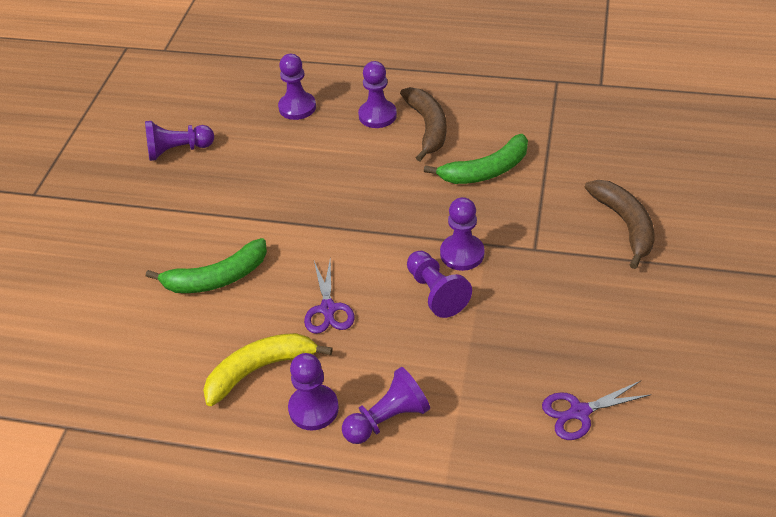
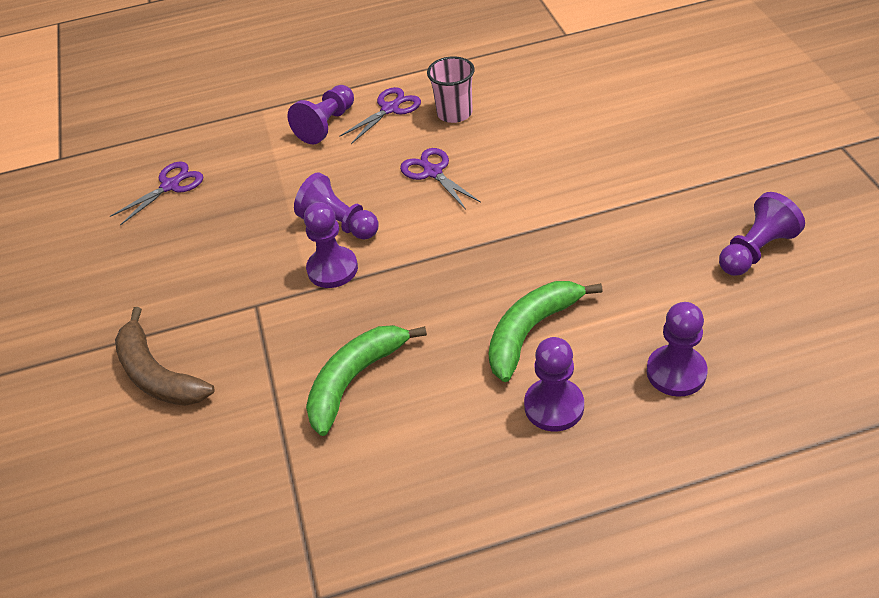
camera: 155 degrees right, 0 degrees up
(217, 278) = (560, 155): green banana -> green banana (530, 332)
(260, 369) = (454, 113): yellow banana -> pink cup
(313, 408) = (390, 109): purple pawn -> purple scissors
(428, 127) = (470, 416): brown banana -> none

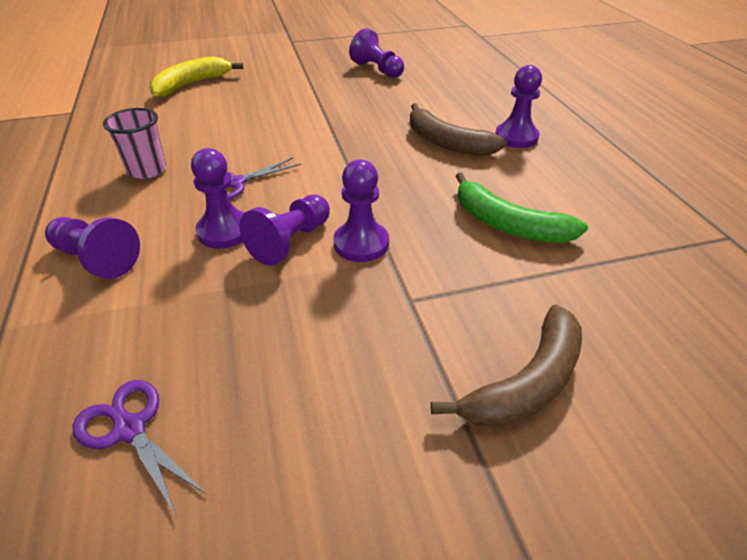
camera: 95 degrees left, 5 degrees down
(390, 109) = (104, 210): purple scissors -> none
(530, 332) = (447, 143): green banana -> brown banana
(653, 91) = (191, 84): none -> yellow banana
(676, 372) = (480, 98): purple pawn -> purple pawn (225, 231)

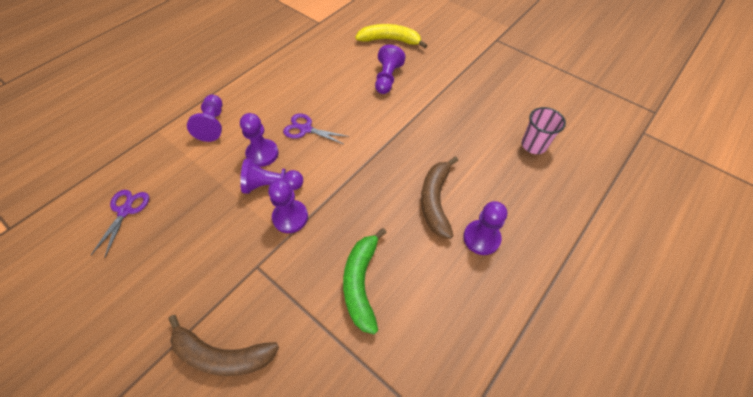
camera: 55 degrees right, 15 degrees up
(147, 170) = (291, 88): pink cup -> pink cup (533, 145)
(377, 70) = (503, 106): purple pawn -> purple pawn (387, 78)

